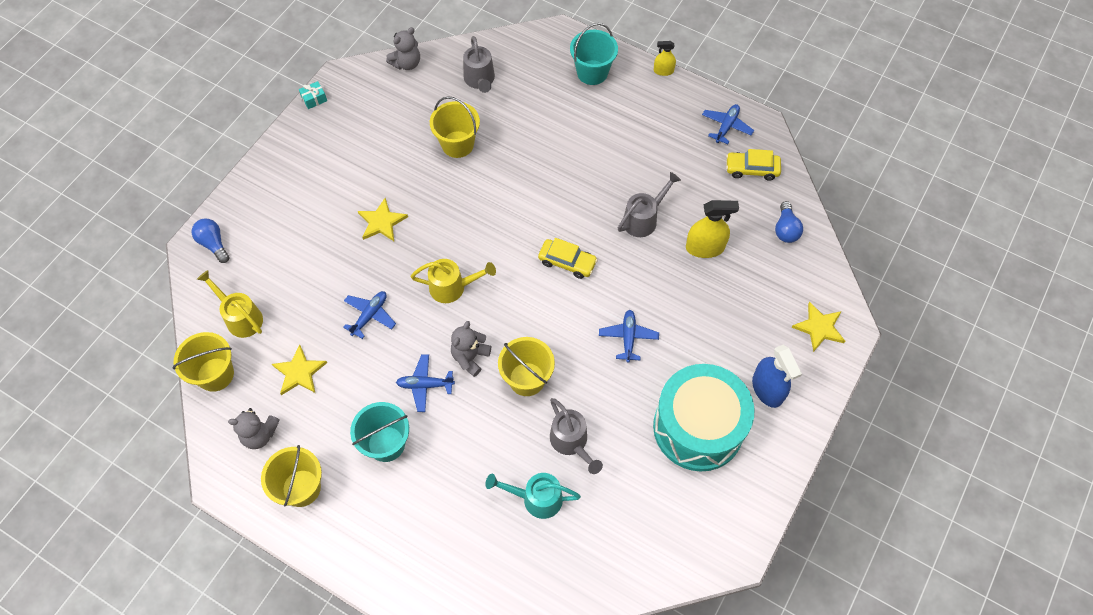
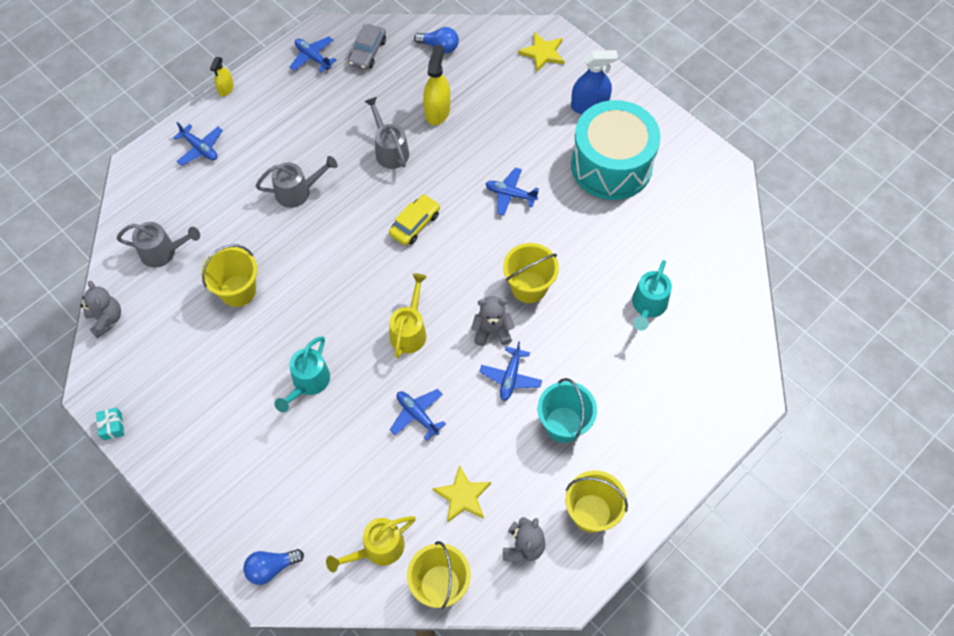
camera: 75 degrees left, 0 degrees up
(382, 222) = (308, 383): yellow star -> turquoise watering can
(470, 357) = (492, 331): grey teddy bear -> grey teddy bear turned 135 degrees clockwise
(571, 443) = (601, 265): grey watering can -> grey watering can (298, 191)
(592, 72) = (200, 148): turquoise bucket -> blue plane
(752, 169) = (367, 52): yellow car -> grey car

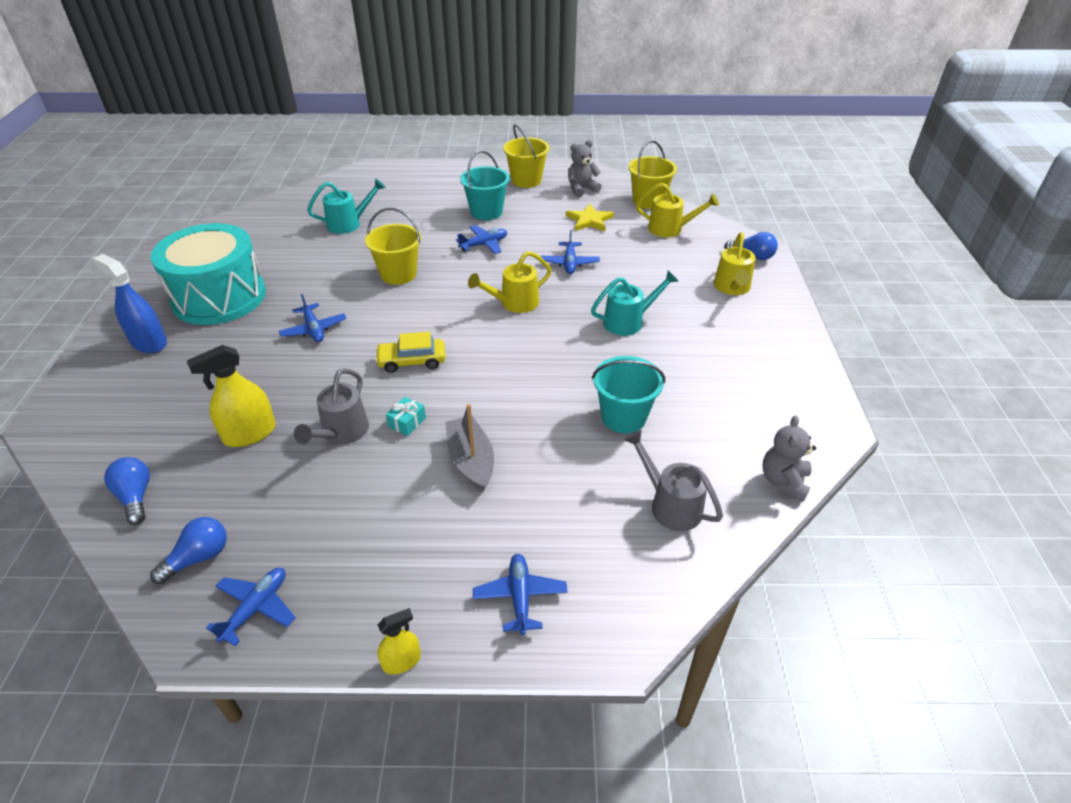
camera: 135 degrees left, 20 degrees down
(112, 426) = (830, 393): turquoise gift -> turquoise gift (407, 422)
(238, 290) = (623, 417): yellow bucket -> turquoise bucket
(258, 498) = (732, 288): none -> yellow watering can
(298, 191) = (471, 460): grey watering can -> grey boat
(313, 57) = (256, 608): blue plane -> blue plane turned 150 degrees counterclockwise
(367, 52) = (199, 557): grey car -> blue light bulb
(492, 331) = (459, 270): grey teddy bear -> none
(542, 53) = (85, 410): yellow star -> none

